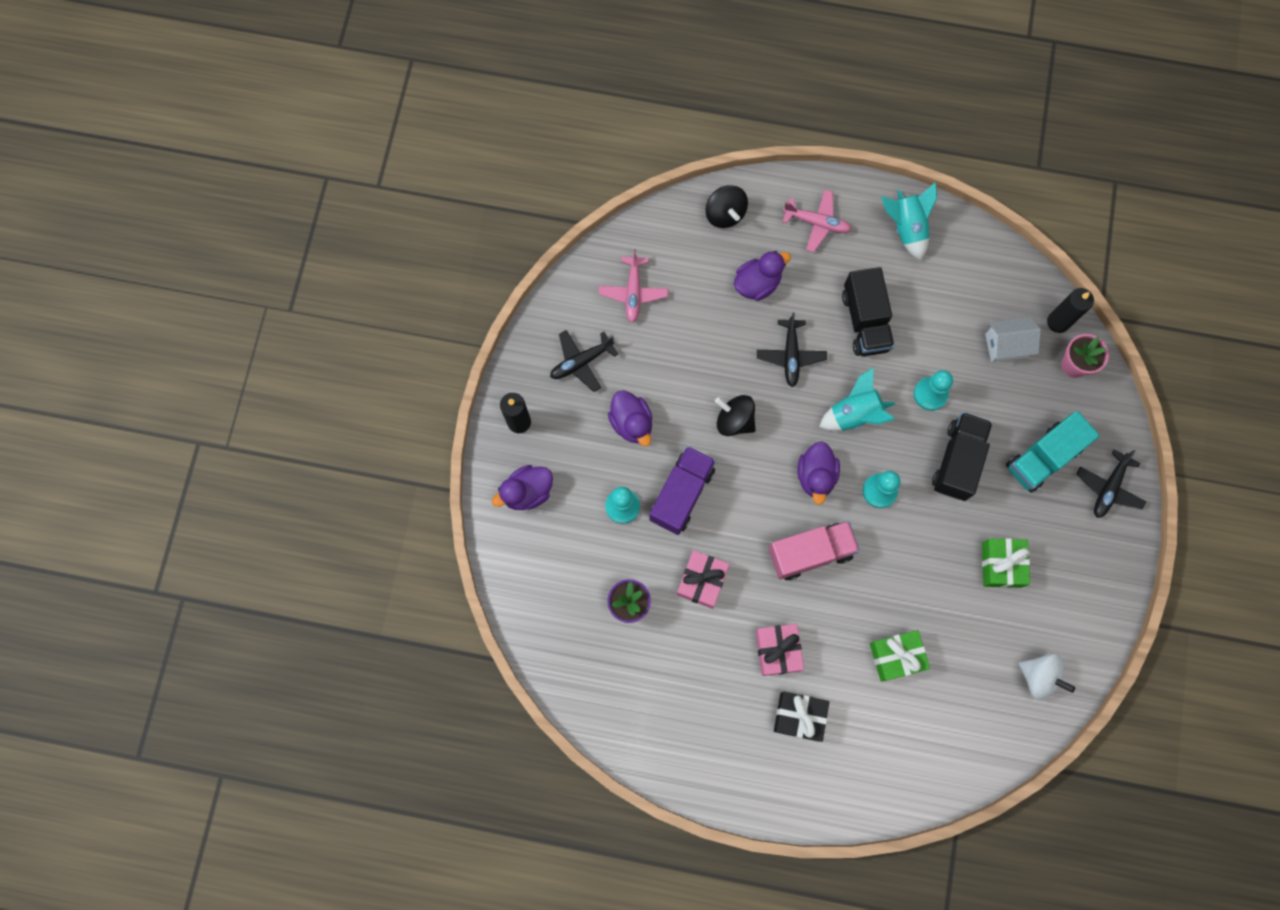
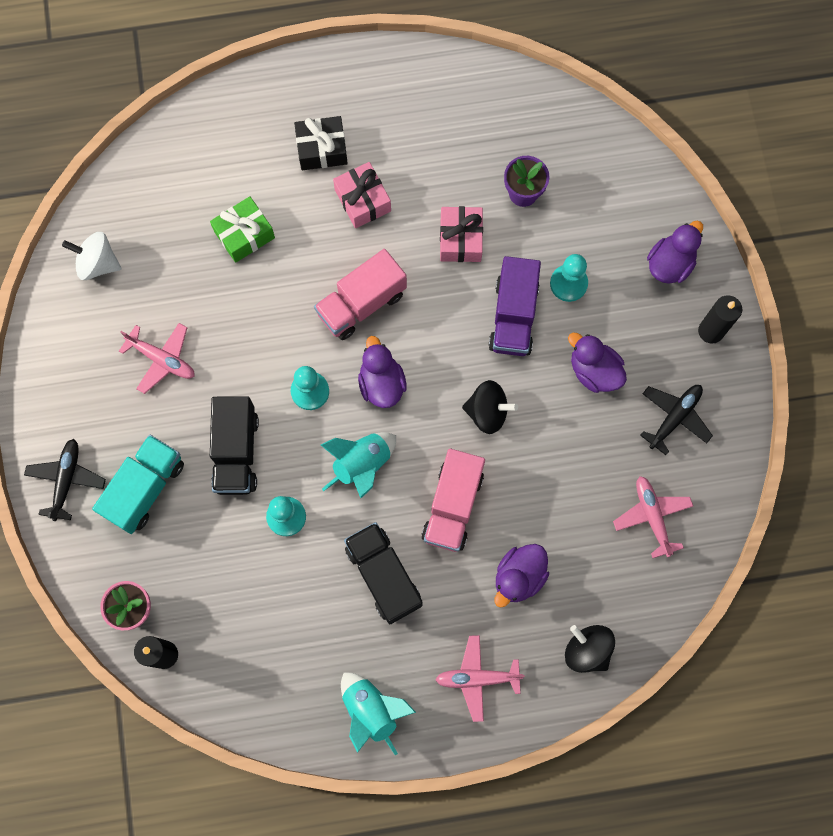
camera: 160 degrees right, 0 degrees up
(790, 355) = (453, 506): black plane -> pink truck
(1001, 565) = (162, 359): green gift -> pink plane
(1006, 345) = (217, 604): white house -> none

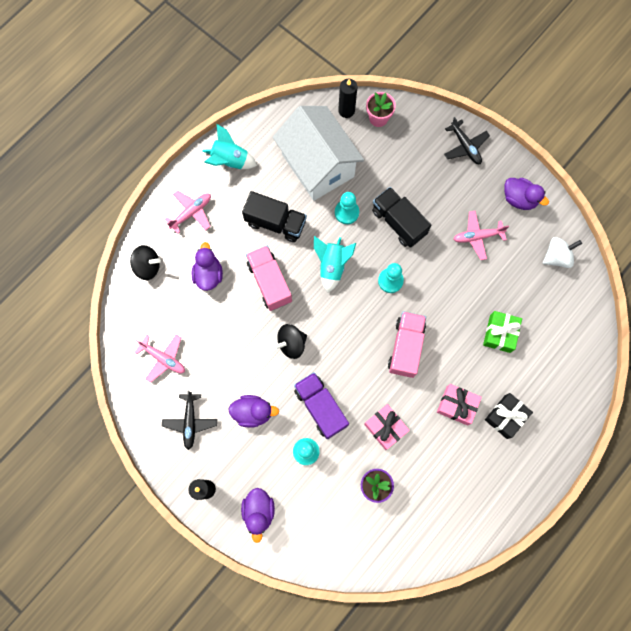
camera: 140 degrees right, 0 degrees up
(145, 488) = (425, 172): turquoise truck -> none
(266, 609) = (318, 165): none -> white house
(381, 383) = (358, 314): purple duck -> purple duck (519, 199)

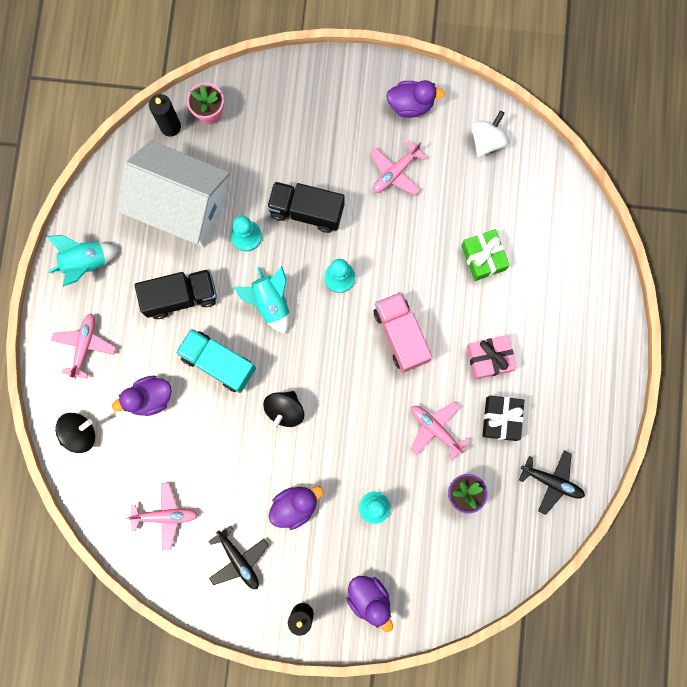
camera: 35 degrees left, 5 degrees up
(208, 274) = (149, 398): purple duck -> purple duck turned 75 degrees counterclockwise
(269, 282) = (218, 363): pink truck -> turquoise truck
(320, 407) = (358, 454): purple truck -> none
(385, 427) = (435, 429): pink gift -> pink plane
(465, 146) = (320, 84): black plane -> black plane (552, 482)
(505, 417) = (543, 337): black gift -> black gift (501, 419)

